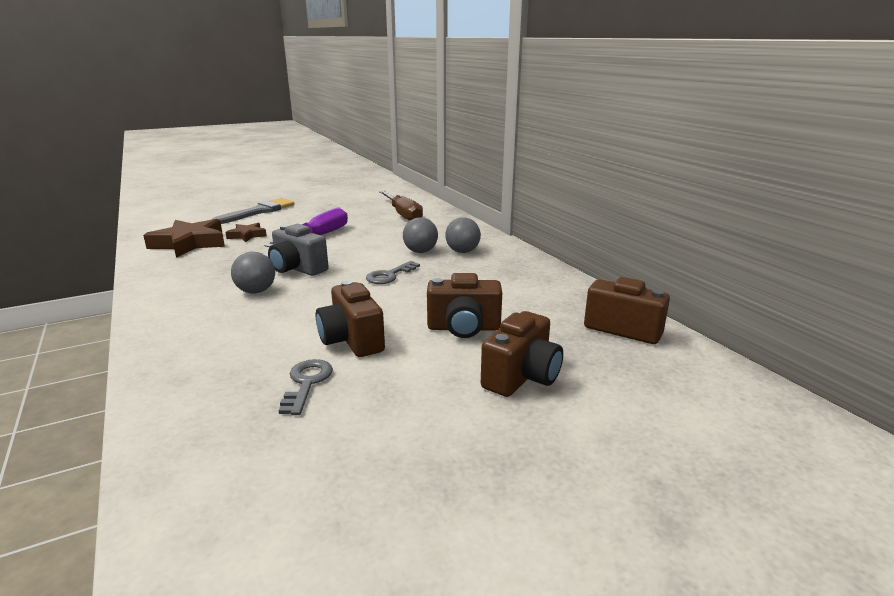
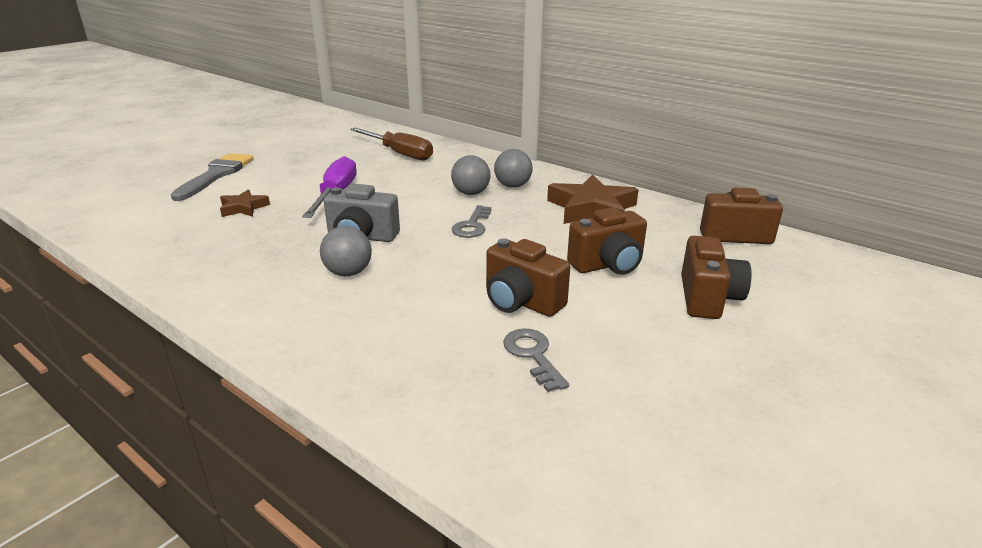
camera: 25 degrees left, 5 degrees up
(190, 243) = (179, 231): brown star -> brown star (592, 208)

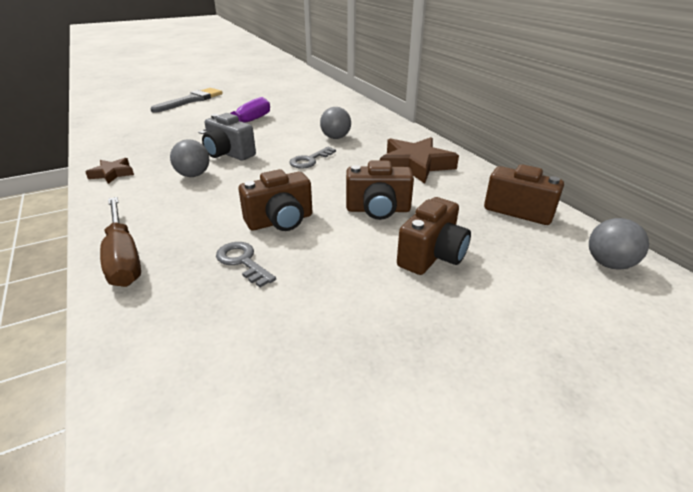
camera: 25 degrees right, 5 degrees up
(243, 208) = (182, 122): brown star -> brown star (112, 174)
(399, 153) = (318, 103): brown screwdriver -> brown screwdriver (123, 257)
(512, 186) = (372, 138): grey ball -> grey ball (609, 264)
(521, 302) = (280, 221): brown camera -> brown camera turned 90 degrees counterclockwise
(533, 355) = (243, 262): grey key -> grey key turned 45 degrees counterclockwise

